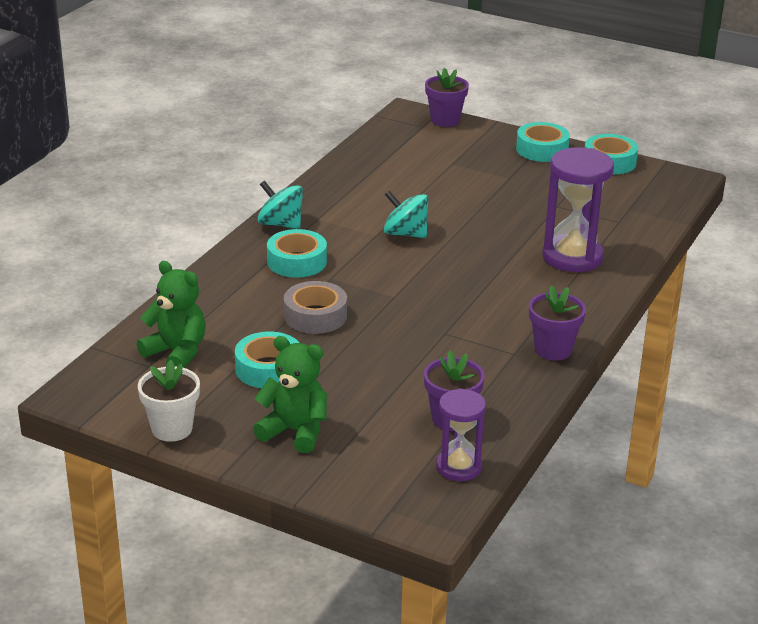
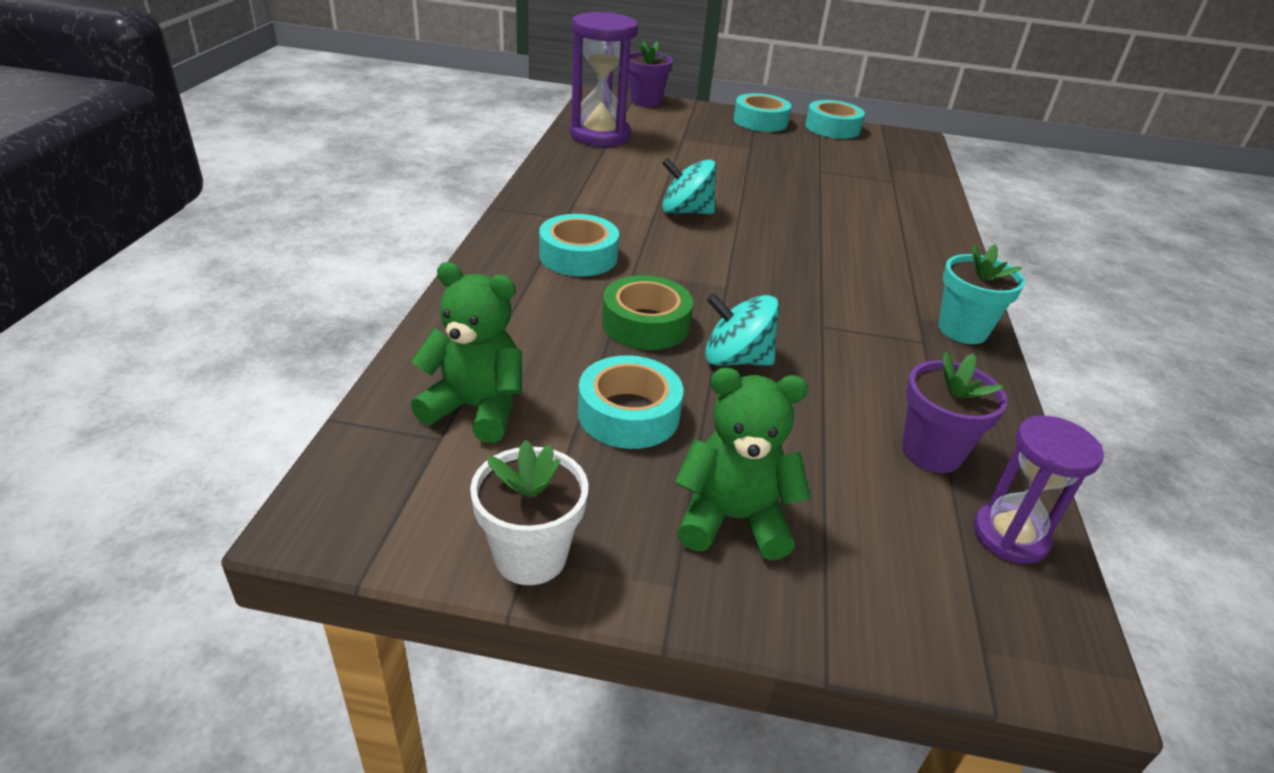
camera: 20 degrees left, 5 degrees up
(280, 224) = (532, 214): turquoise spinning top -> turquoise spinning top (736, 359)
(315, 316) = (645, 324): grey tape -> green tape
(553, 350) = (962, 330): purple flower pot -> turquoise flower pot
(572, 257) = (882, 220): purple hourglass -> purple hourglass (600, 135)

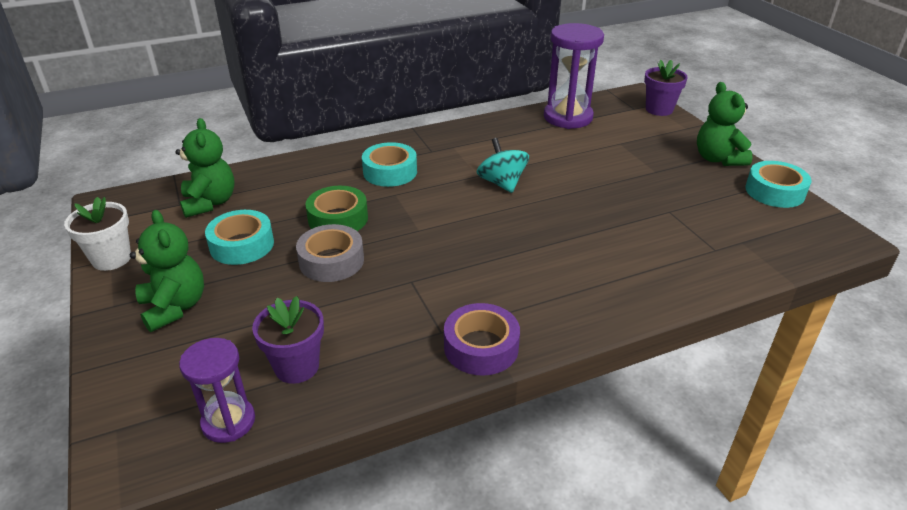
camera: 60 degrees right, 0 degrees up
(736, 359) = (331, 261): turquoise spinning top -> grey tape
(760, 121) = (718, 159): turquoise tape -> green teddy bear
(962, 330) = (481, 347): turquoise flower pot -> purple tape

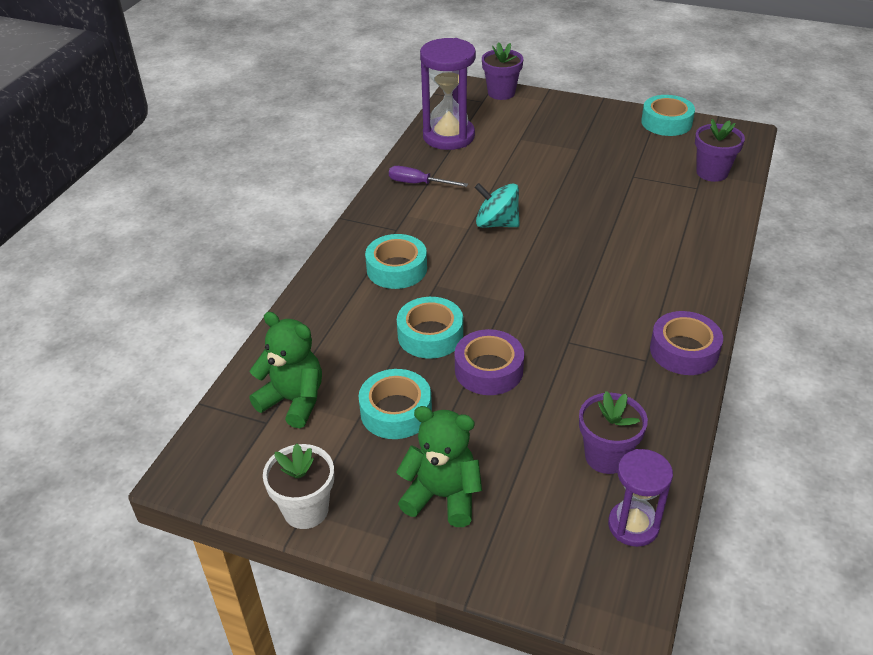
camera: 45 degrees left, 5 degrees up
(331, 261) = (488, 370): grey tape -> purple tape
(338, 219) = (430, 335): green tape -> turquoise tape
(494, 133) = (418, 183): none -> purple screwdriver
(718, 159) = (600, 115): green teddy bear -> none
(752, 247) = (712, 173): none -> purple flower pot

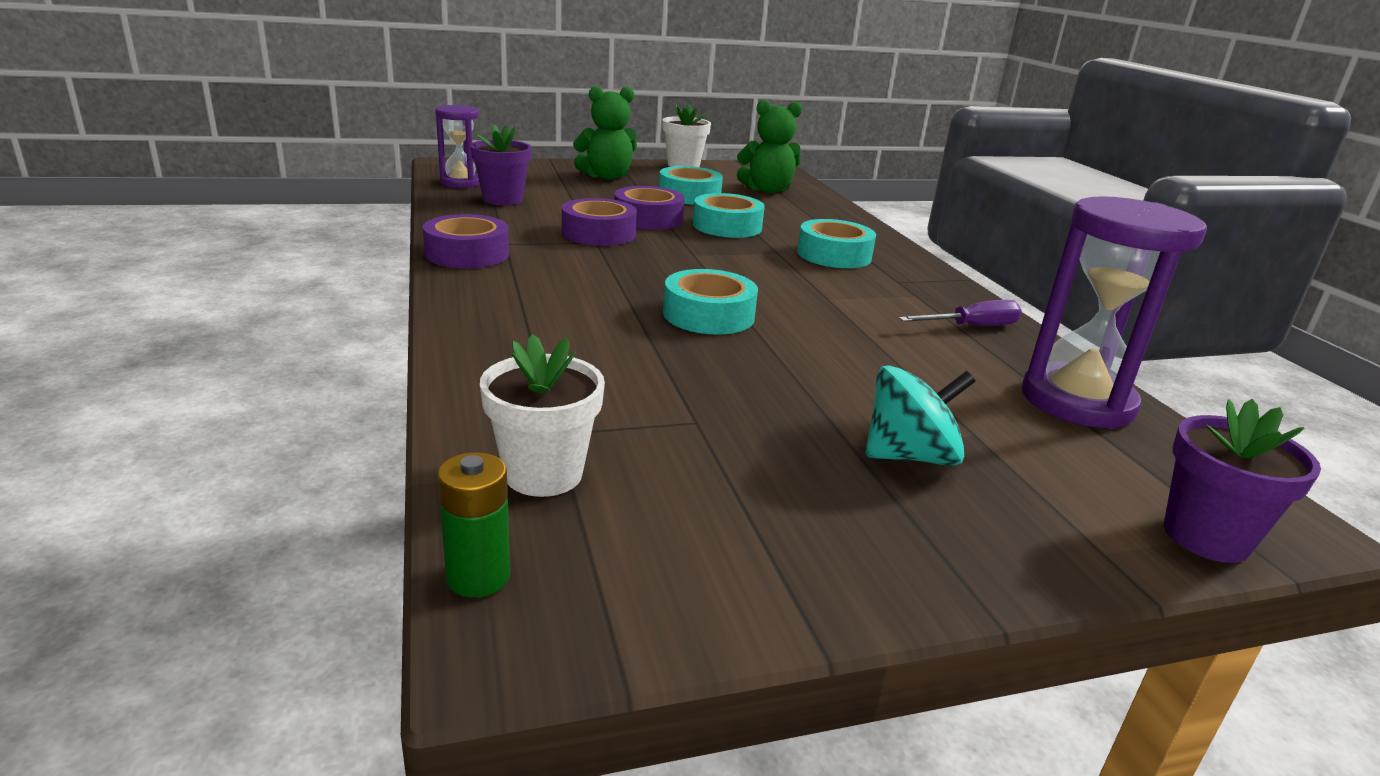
camera: 140 degrees right, 15 degrees down
(497, 223) = (803, 309): turquoise spinning top -> turquoise spinning top (909, 456)
(556, 354) = (598, 233): none -> purple tape
(666, 122) = (754, 592): turquoise tape -> turquoise tape (708, 315)
(712, 173) = (543, 474): purple flower pot -> white flower pot
(748, 149) = (478, 577): none -> green battery

